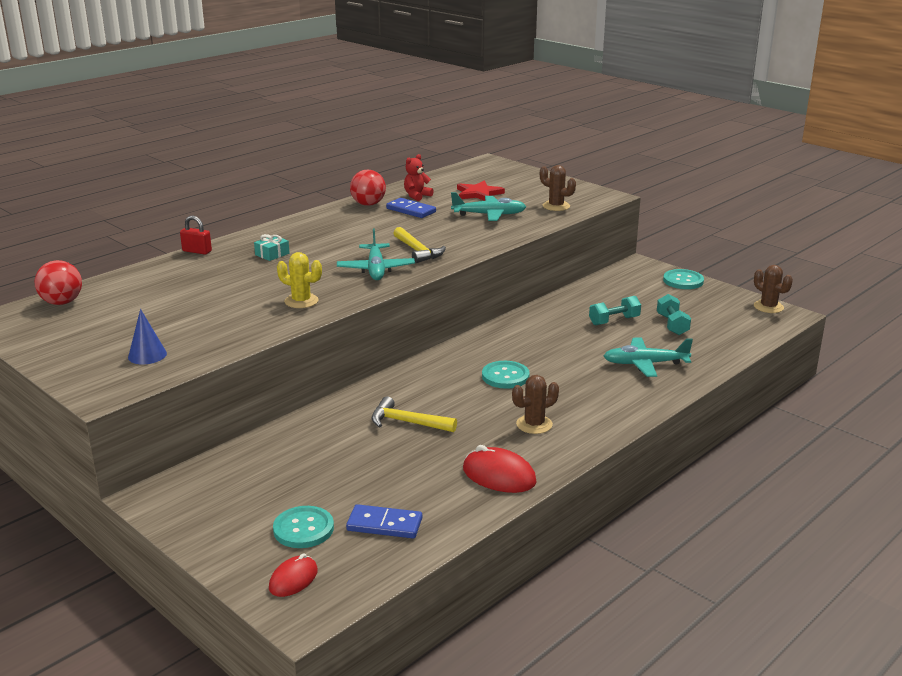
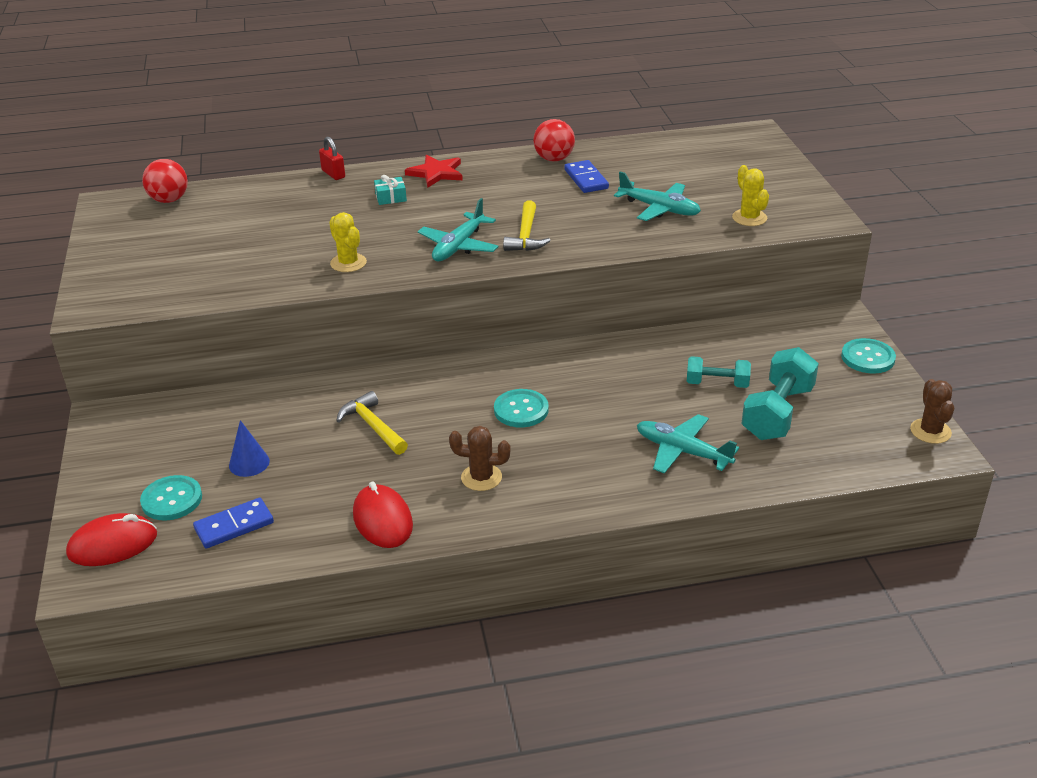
camera: 35 degrees right, 10 degrees up
(147, 355) = (164, 280): blue cone -> blue cone (249, 463)
(293, 579) = (113, 544): red mouse -> red mouse, size x1.55
(384, 524) = (234, 525): blue domino -> blue domino turned 75 degrees counterclockwise
(417, 196) = (616, 161): red teddy bear -> none
(478, 193) = (686, 176): red star -> red star (436, 173)
(556, 206) = (749, 218): brown cactus -> yellow cactus
(672, 325) = (777, 413): turquoise dumbbell -> turquoise dumbbell, size x1.65

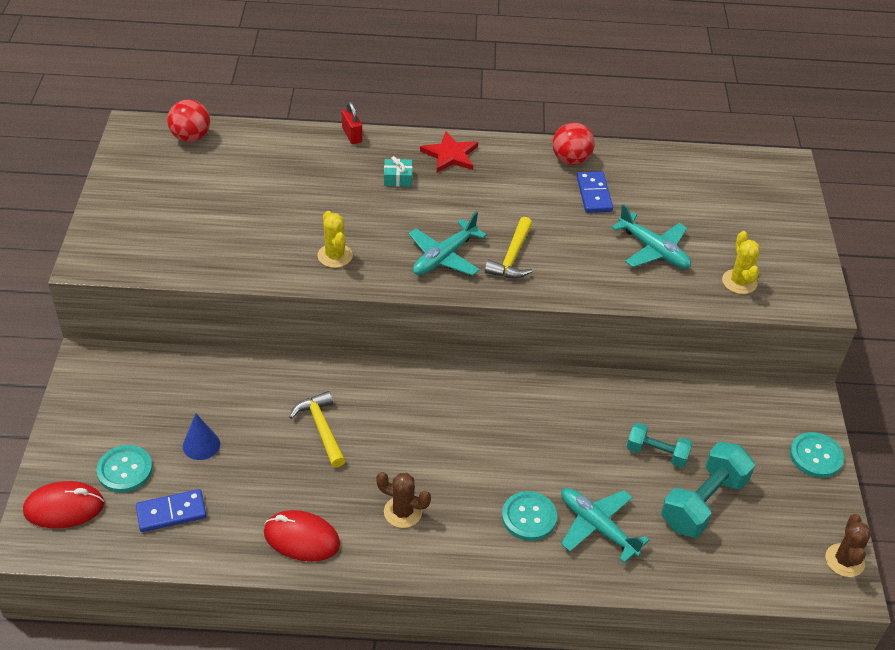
camera: 10 degrees right, 10 degrees up
(382, 520) = (301, 538): red mouse -> red mouse turned 60 degrees counterclockwise
(521, 410) = (462, 441): turquoise button -> turquoise button (529, 517)

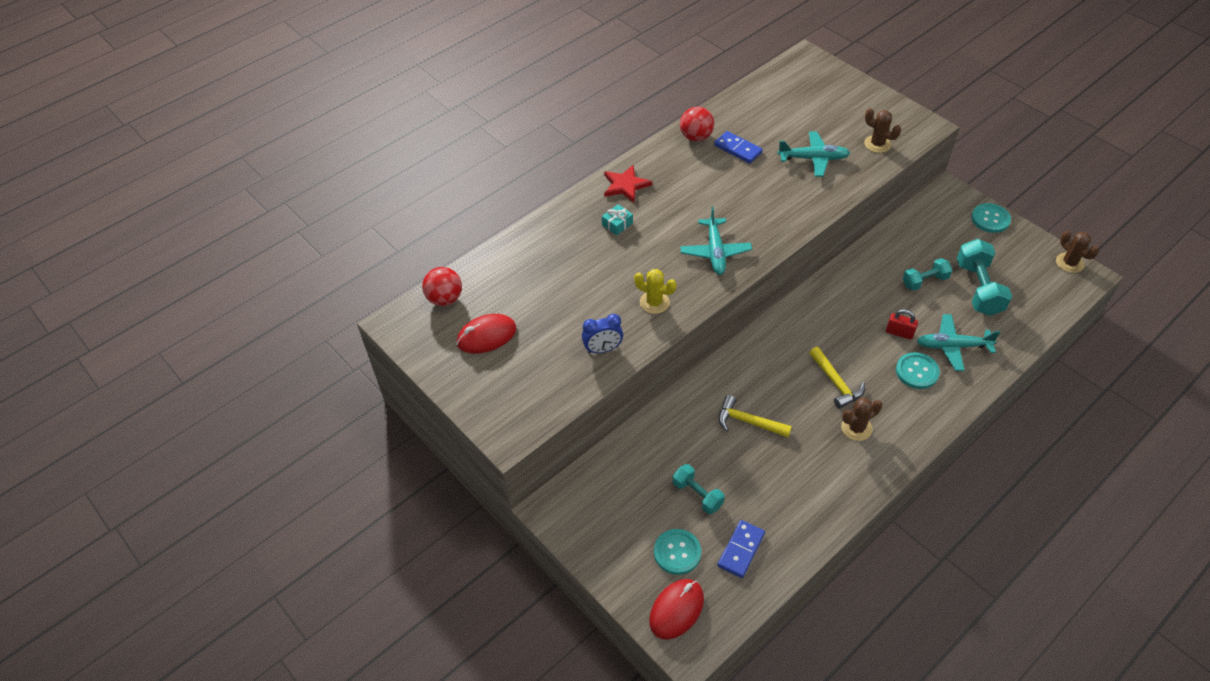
camera: 40 degrees left, 5 degrees up
(201, 445) = (697, 495): blue cone -> turquoise dumbbell
(243, 258) = (603, 349): none -> blue clock
(301, 538) = (829, 494): red mouse -> red mouse (486, 336)
(352, 135) = (548, 217): red padlock -> red padlock (899, 333)
(512, 257) = (751, 222): yellow hammer -> yellow hammer (836, 383)
(739, 282) = (877, 144): yellow cactus -> brown cactus

